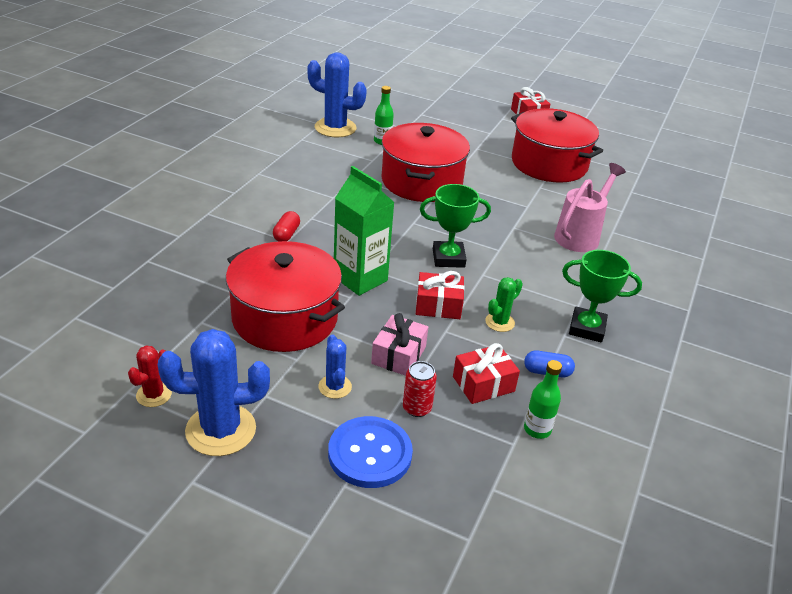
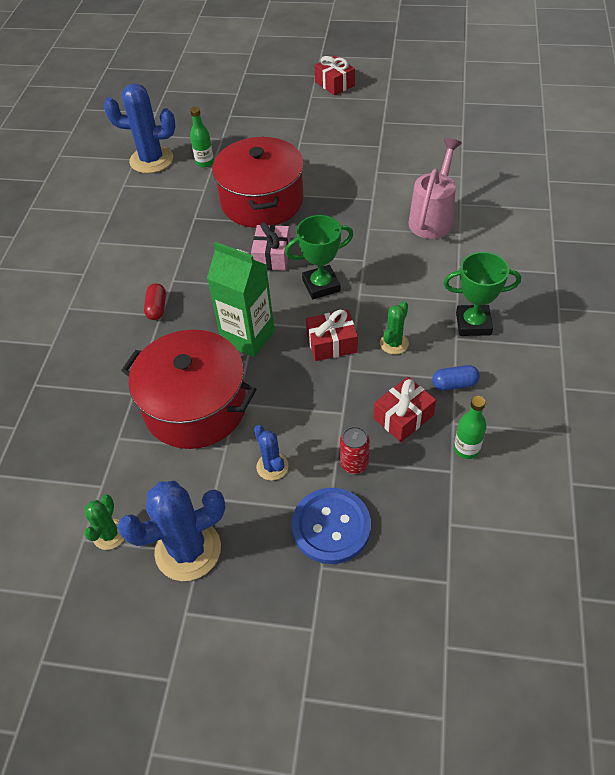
camera: 10 degrees left, 15 degrees up
(154, 395) = (109, 534): red cactus -> green cactus
(398, 355) = (316, 412): pink gift -> pink gift (272, 256)
(549, 164) = (375, 140): red pot -> none

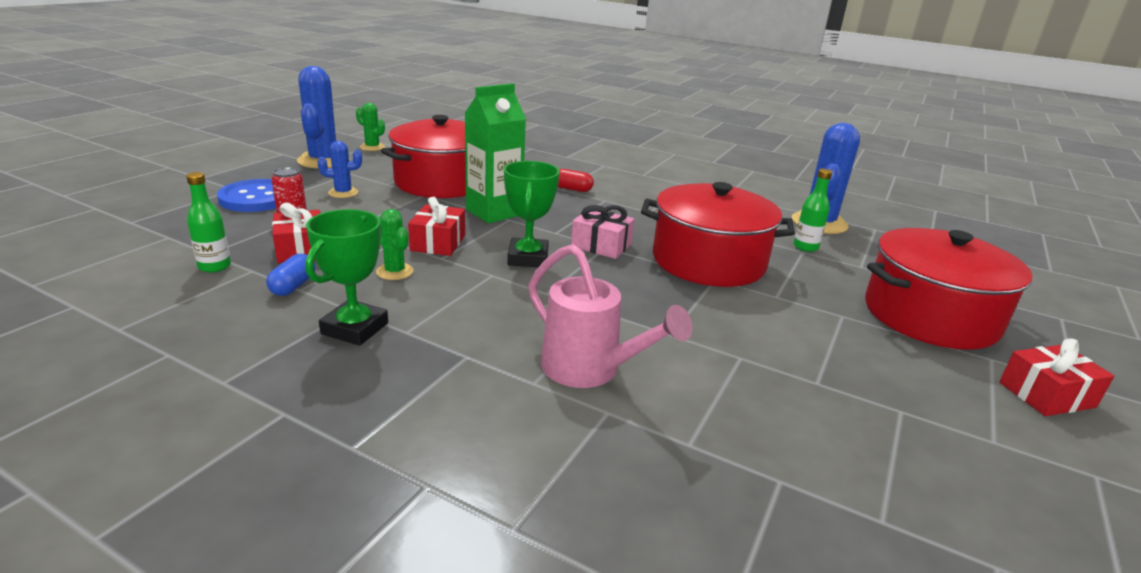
camera: 105 degrees right, 25 degrees down
(276, 113) = (930, 316): none -> red pot

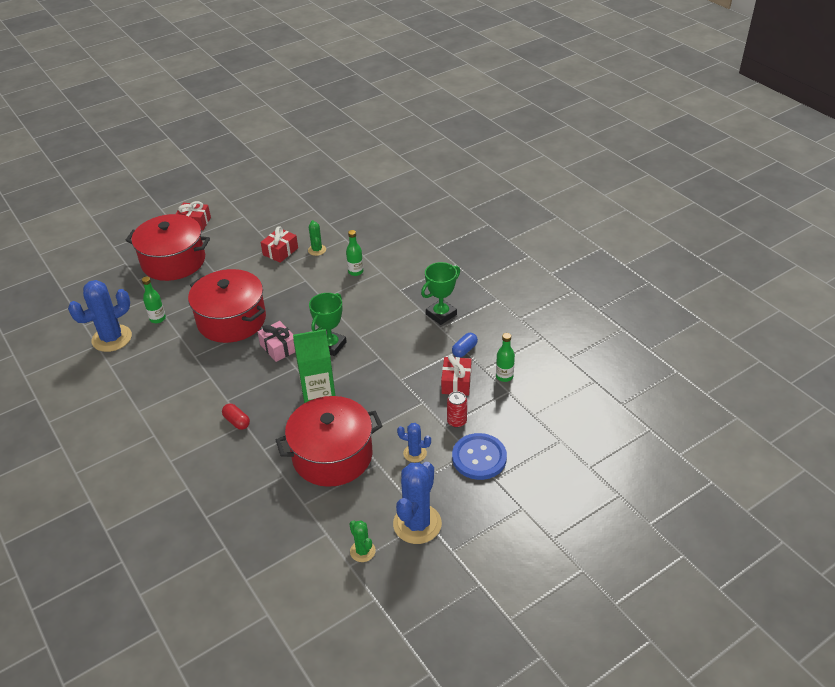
camera: 150 degrees left, 15 degrees up
(395, 272) = (409, 350): green cactus -> green cactus (317, 250)
(438, 243) = (374, 372): red gift -> red gift (280, 251)
(589, 370) = (355, 272): pink watering can -> green bottle

